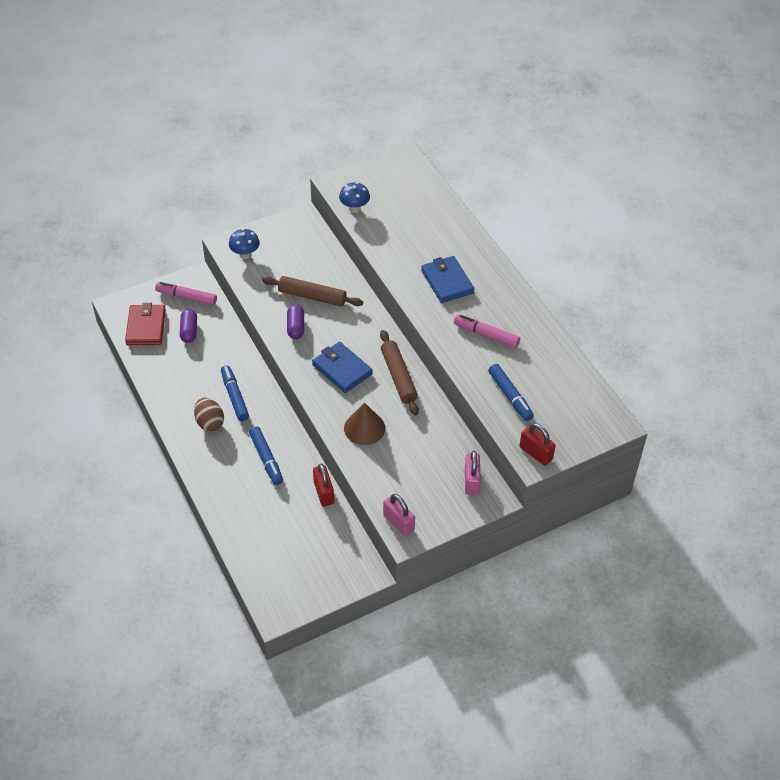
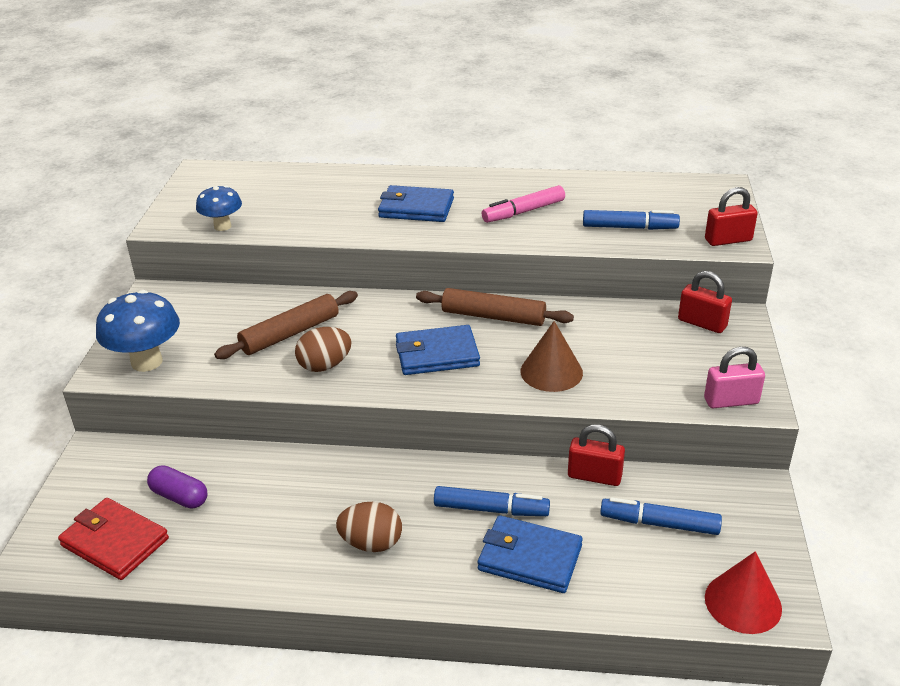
camera: 55 degrees left, 15 degrees down
(187, 297) = (116, 474): pink marker -> none
(234, 397) = (350, 497): blue marker -> blue marker (659, 524)
(243, 491) = (530, 558): none -> blue wallet
(245, 255) = (147, 362): blue mushroom -> blue mushroom, size x1.59
(271, 593) = (743, 602): none -> red cone
(296, 327) = (325, 366): purple capsule -> brown egg
(471, 481) = (702, 323): pink padlock -> red padlock

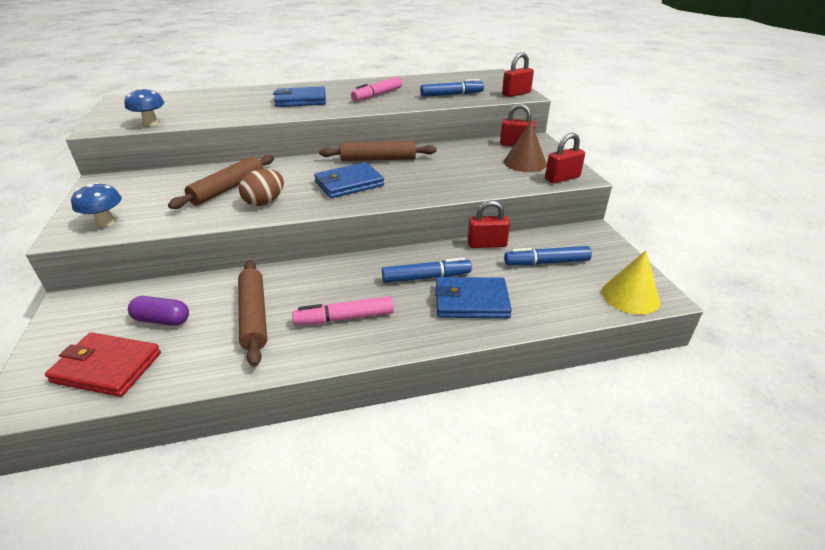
camera: 20 degrees left, 0 degrees up
(147, 362) = (106, 222): blue mushroom -> blue mushroom, size x0.63
(274, 515) = (254, 316): none -> brown rolling pin
(371, 543) = (345, 318): brown egg -> pink marker
(551, 372) = (436, 181): brown cone -> brown cone (525, 163)
(731, 401) = (562, 178): pink padlock -> red padlock
(743, 602) = (630, 296): red cone -> yellow cone

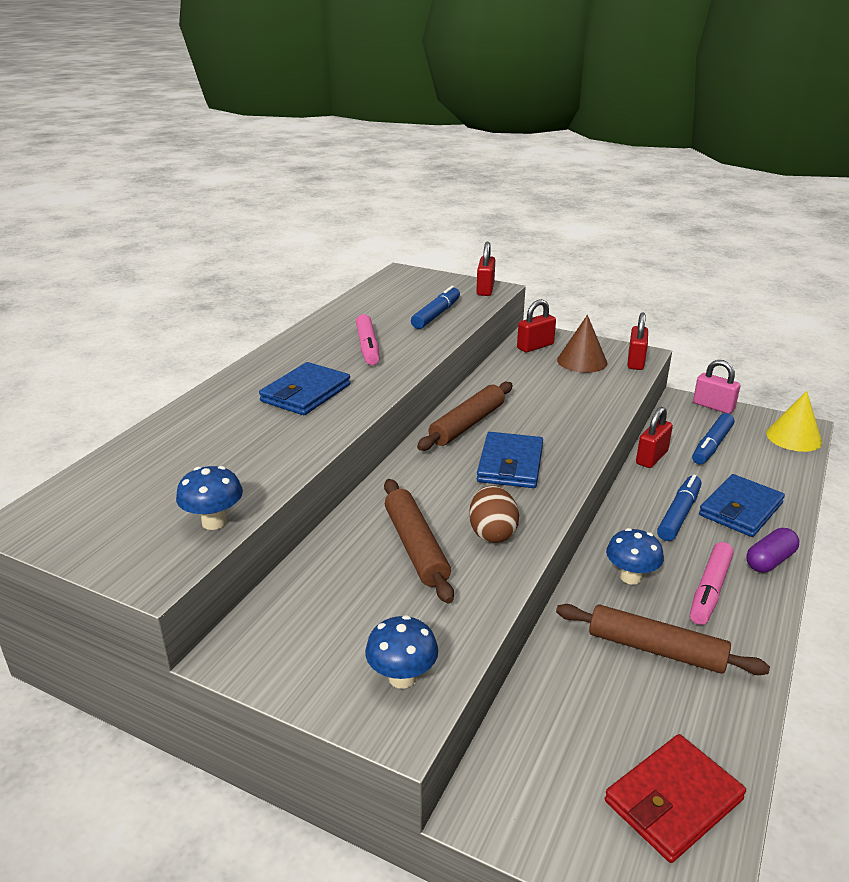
camera: 50 degrees left, 5 degrees down
(162, 320) = (604, 726): purple capsule -> purple capsule (769, 561)
(325, 282) = (630, 577): none -> blue mushroom
(610, 246) = (713, 406): none -> pink padlock

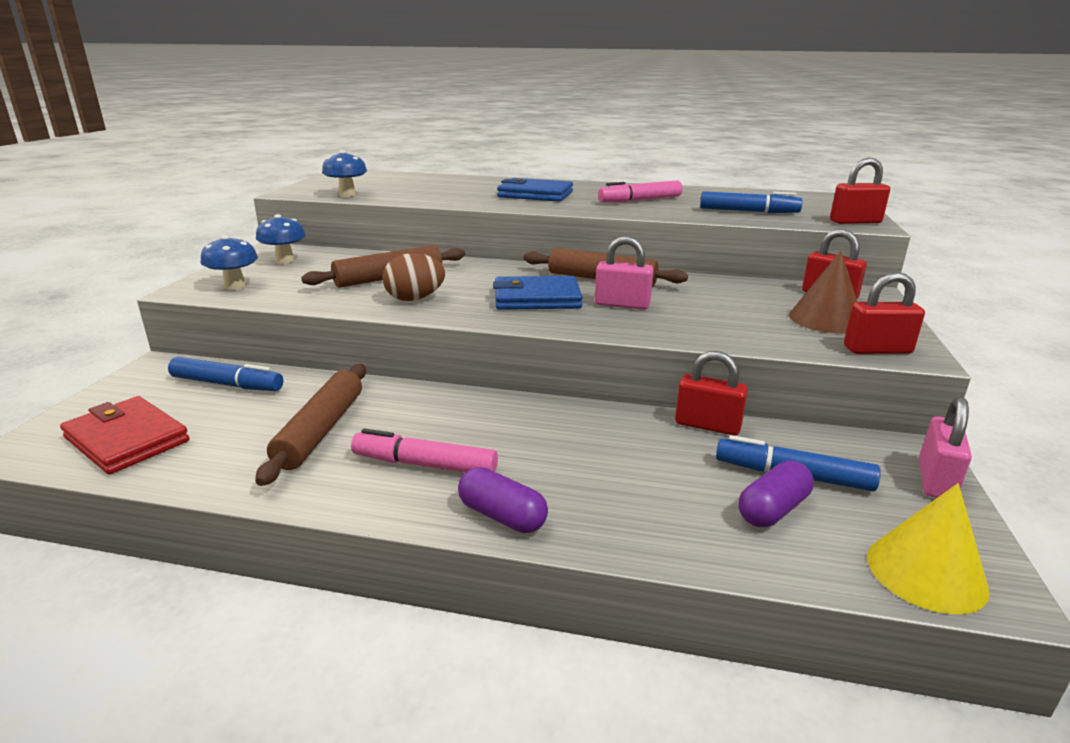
camera: 75 degrees right, 5 degrees down
(536, 427) = (622, 305): none -> pink padlock
(630, 577) = (437, 415): blue mushroom -> blue mushroom (285, 261)
(678, 514) = (578, 445): blue marker -> blue marker (227, 384)
(740, 509) = (622, 496): blue wallet -> none
(748, 462) = (773, 509): none -> purple capsule

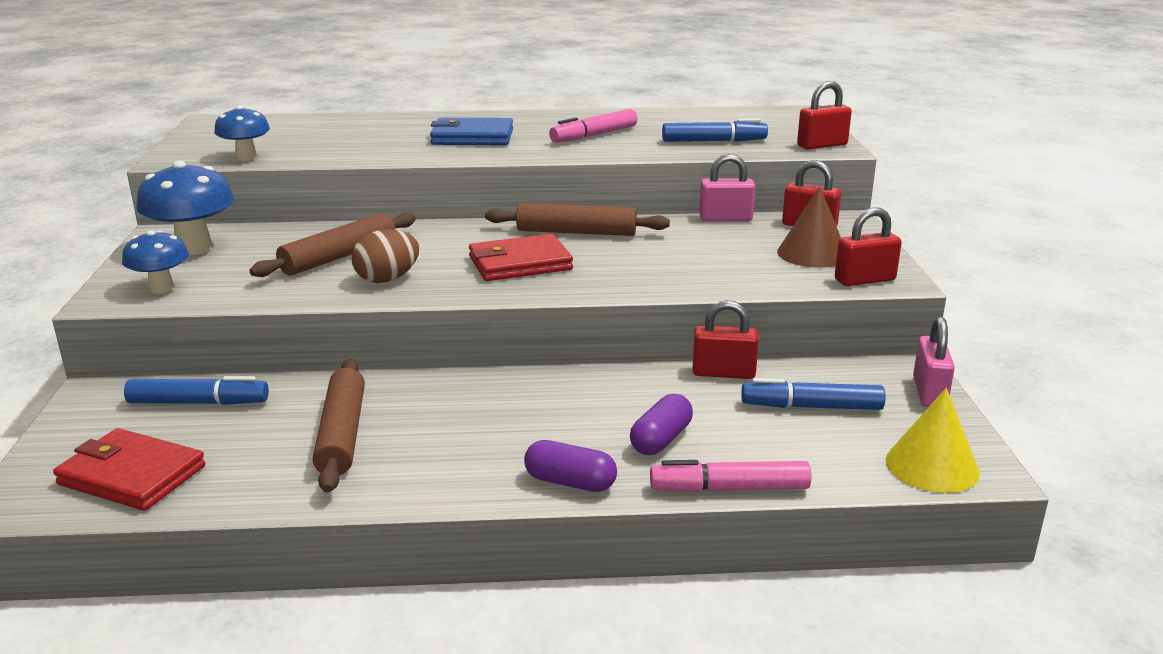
camera: 15 degrees left, 0 degrees up
(285, 261) = (194, 248): blue mushroom -> blue mushroom, size x1.59
(425, 465) = (472, 450): pink marker -> pink marker (730, 489)
(537, 298) = (520, 263): blue wallet -> red wallet
(622, 305) = (612, 260): pink padlock -> pink padlock (725, 218)
(773, 509) = (802, 438): purple capsule -> purple capsule (661, 439)

